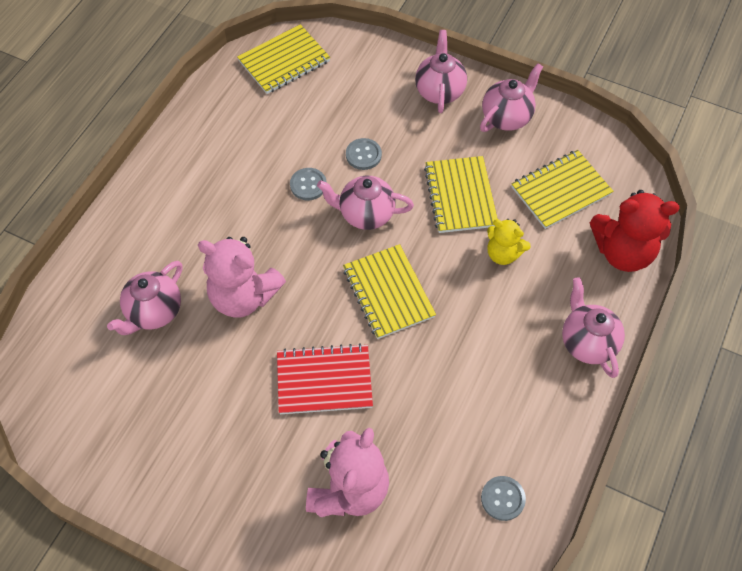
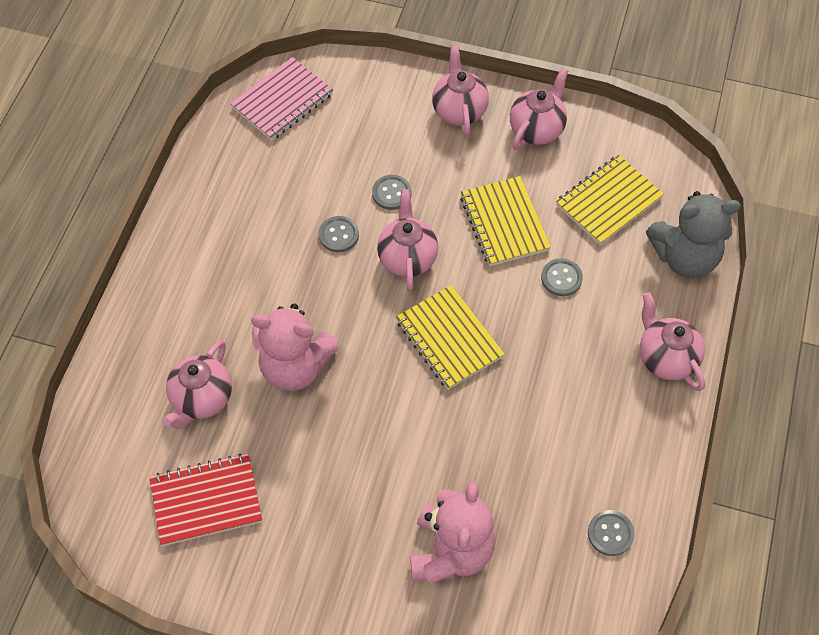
camera: 10 degrees left, 0 degrees up
(284, 61) = (282, 101): yellow notebook -> pink notebook
(324, 380) = (401, 442): red notebook -> red notebook (206, 500)
(365, 214) = (407, 258): pink teapot -> pink teapot turned 90 degrees clockwise
(503, 253) = (561, 278): yellow teddy bear -> grey button
(622, 252) = (685, 257): red teddy bear -> grey teddy bear

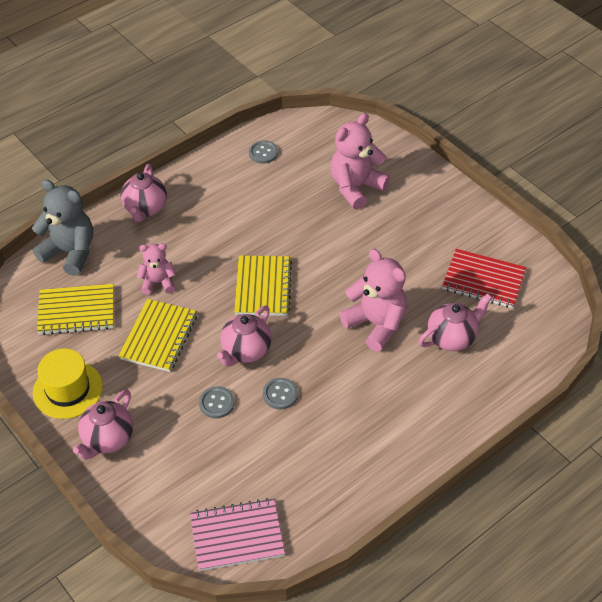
camera: 145 degrees left, 10 degrees down
(536, 129) = (68, 389): pink teapot -> yellow hat
(561, 278) = (158, 283): grey button -> pink teddy bear

